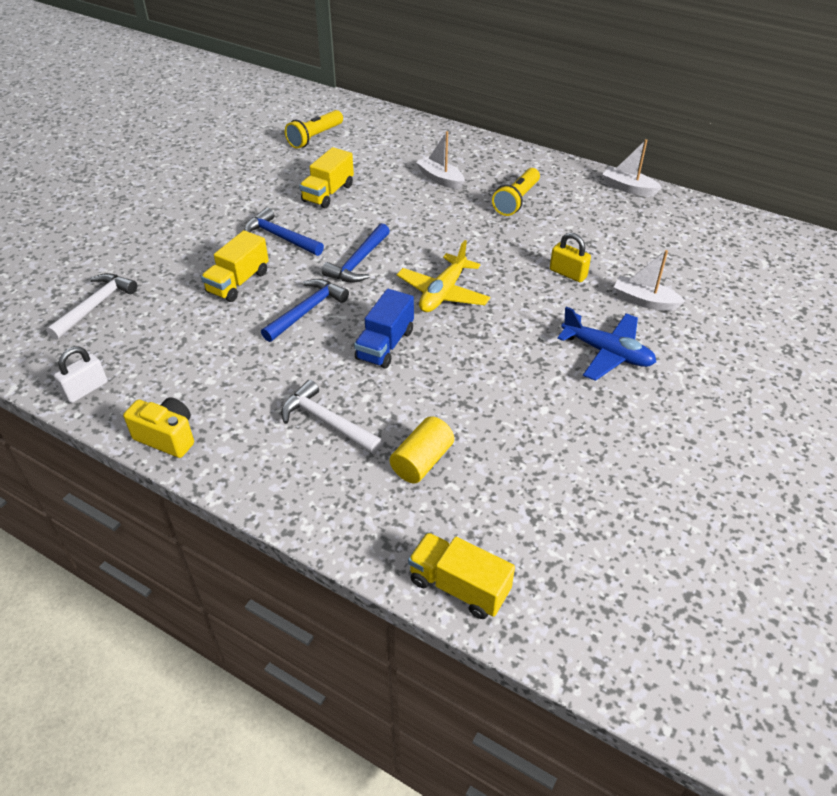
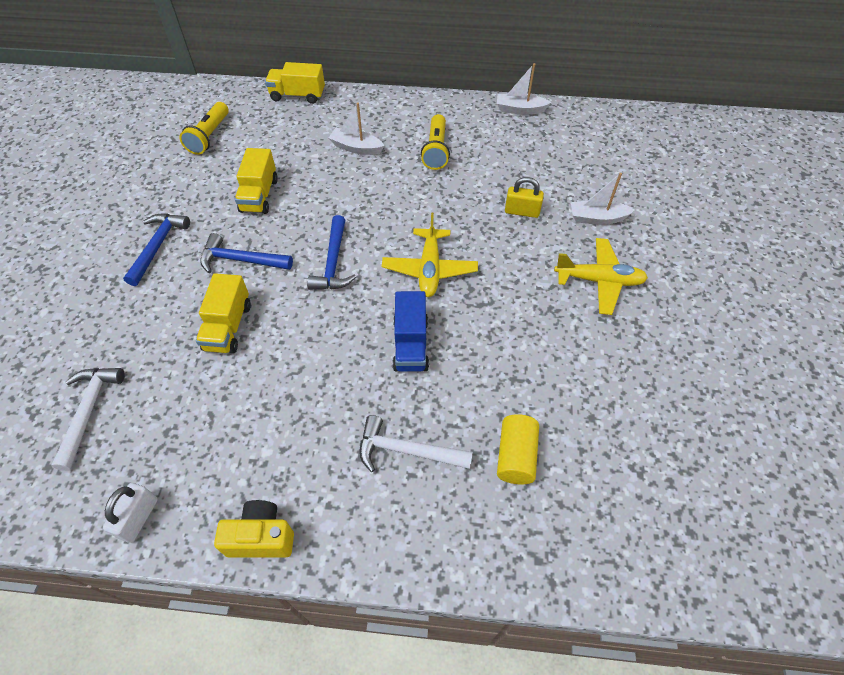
camera: 25 degrees left, 10 degrees up
(307, 311) = (316, 334): blue hammer -> blue hammer (158, 246)
(459, 586) = (622, 573): yellow truck -> yellow truck (298, 95)
(607, 353) = (599, 281): blue plane -> yellow plane

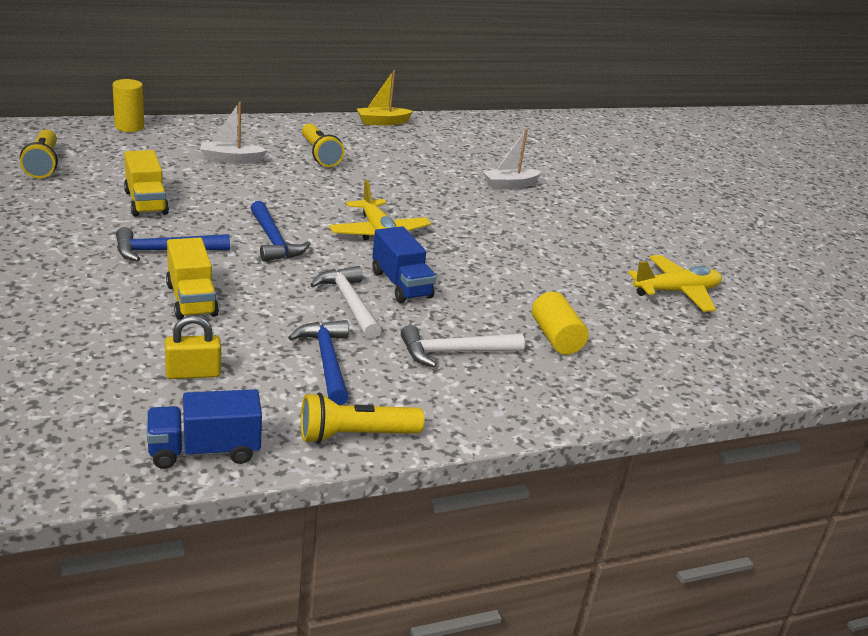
camera: 30 degrees left, 25 degrees down
(89, 411) = (70, 386): white hammer -> white hammer (349, 303)
(138, 518) = (204, 451): white padlock -> blue truck
(158, 246) = (49, 253): blue hammer -> blue hammer (327, 362)
(261, 537) = (355, 435): yellow camera -> yellow flashlight
(298, 95) = (129, 127): yellow truck -> yellow cylinder
(520, 110) = (382, 122): white boat -> yellow boat
(522, 211) = (438, 187): yellow padlock -> yellow padlock (193, 373)
(599, 281) = (542, 223): yellow plane -> yellow plane (676, 292)

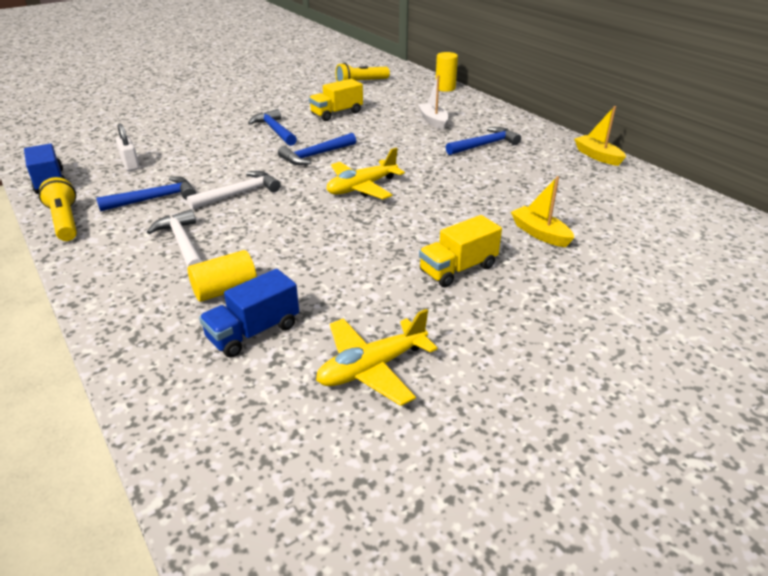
camera: 80 degrees right, 5 degrees up
(191, 300) = (216, 148): yellow truck -> yellow truck (458, 269)
(193, 373) = (130, 164): yellow padlock -> white padlock
(319, 155) = (484, 145): yellow flashlight -> blue hammer
(401, 285) = (280, 208): blue truck -> blue truck (253, 332)
(510, 185) = (540, 233): white boat -> yellow boat
(676, 292) = (372, 368): yellow plane -> yellow plane turned 90 degrees clockwise

